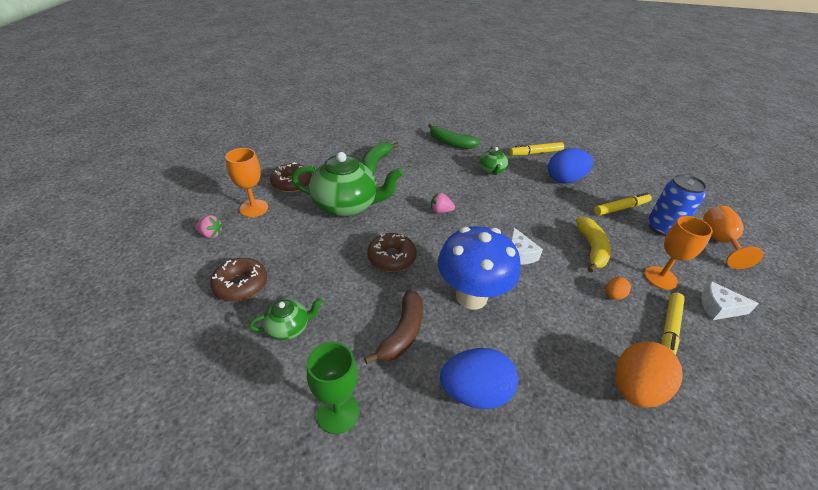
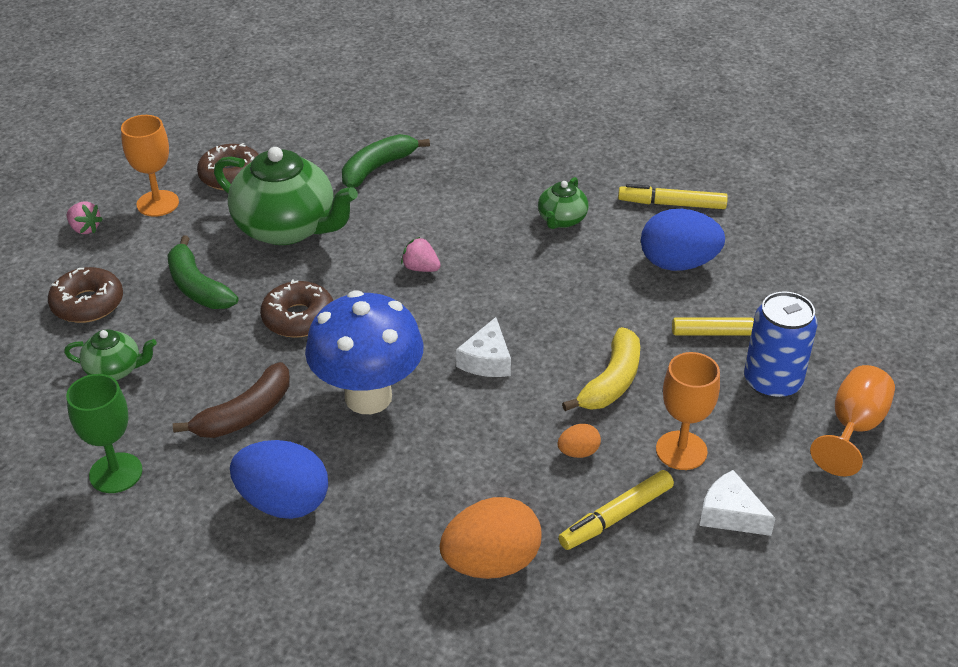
camera: 25 degrees right, 0 degrees up
(450, 143) = (531, 156): green banana -> green banana (197, 287)

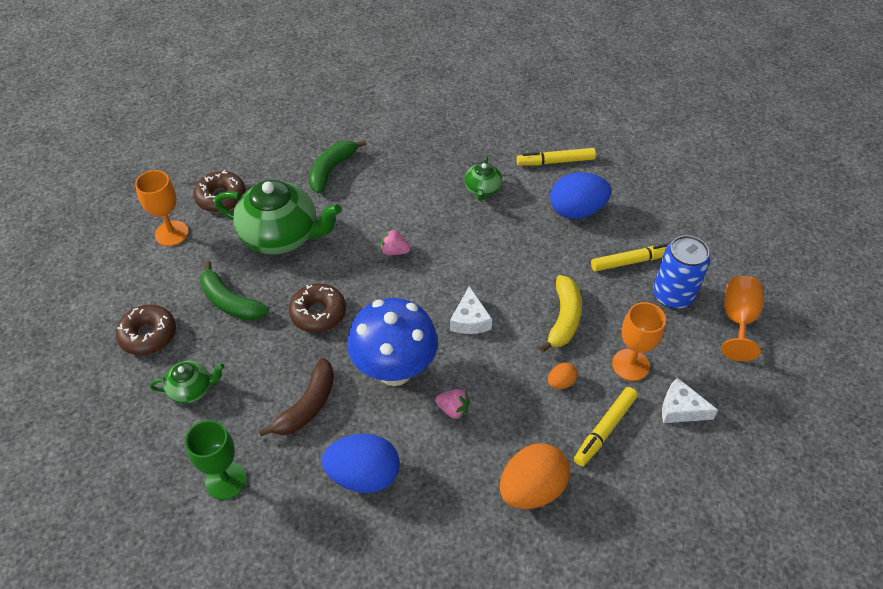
camera: 15 degrees left, 10 degrees up
(85, 229) = (121, 267): pink strawberry -> pink strawberry (453, 409)

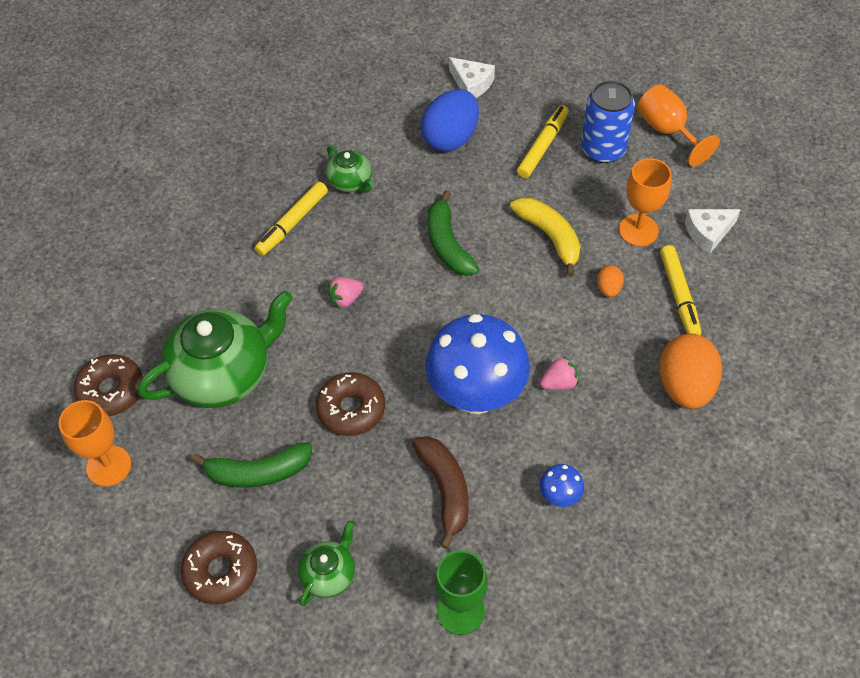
camera: 45 degrees left, 5 degrees up
(331, 170) = (188, 275): green banana -> green banana (448, 244)
(363, 475) = (559, 497): blue egg -> blue mushroom
(470, 320) = (482, 301): white cheese -> white cheese (471, 84)
(555, 162) = (380, 108): yellow marker -> yellow marker (292, 223)

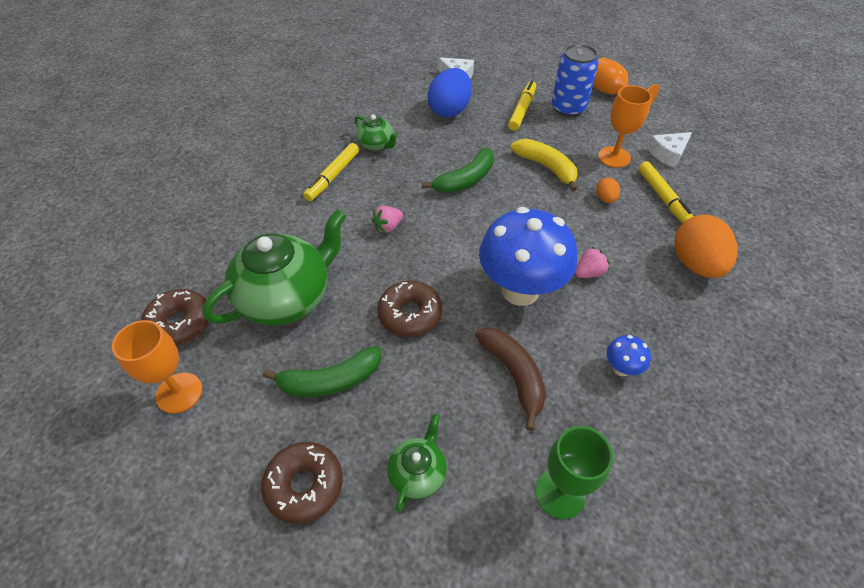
camera: 10 degrees left, 5 degrees down
(448, 244) = (465, 180): green banana -> green banana turned 105 degrees counterclockwise

